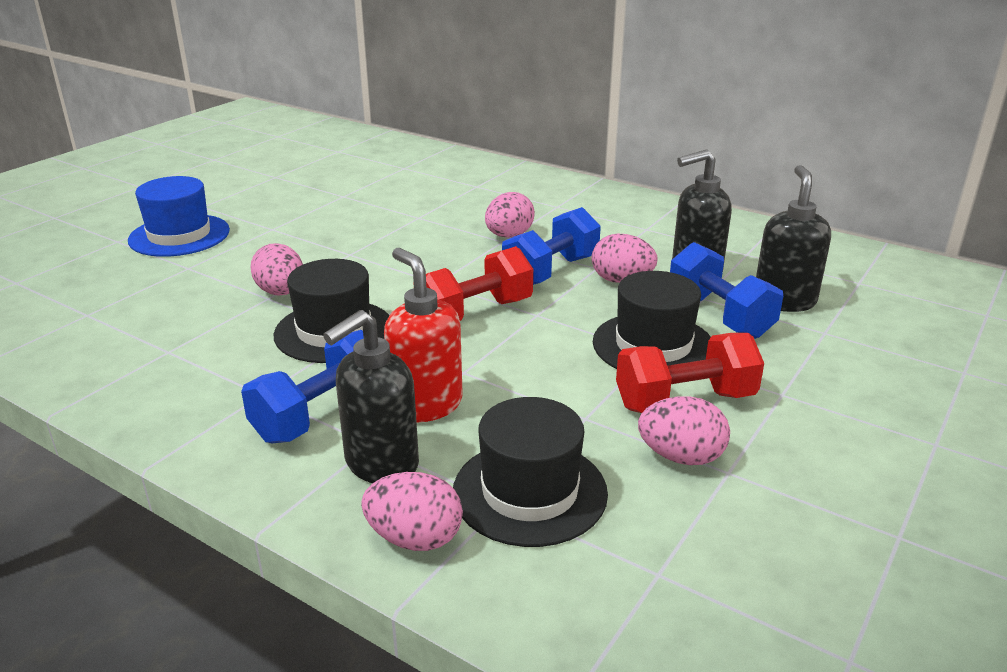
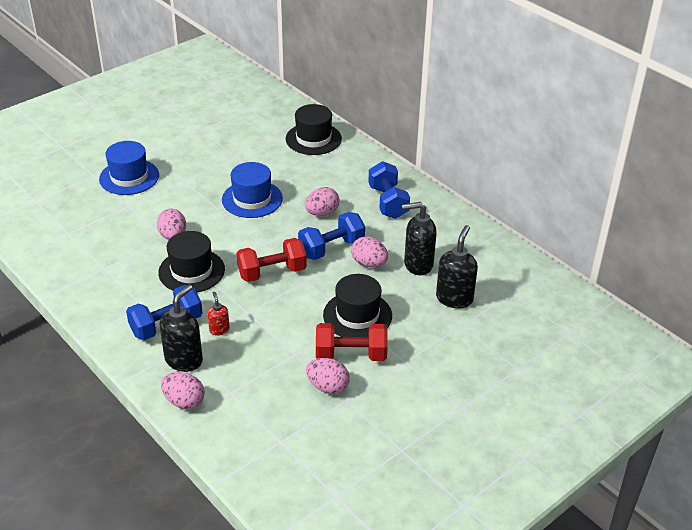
camera: 15 degrees right, 10 degrees up
(381, 464) = (184, 360): black soap dispenser -> black soap dispenser turned 150 degrees clockwise
(392, 235) = (252, 199): none -> blue hat
(426, 405) = (219, 330): red soap dispenser -> red soap dispenser, size x0.52
(530, 492) = (245, 389): black hat -> black hat (313, 139)
(719, 315) = (408, 302): blue dumbbell -> blue dumbbell (388, 202)

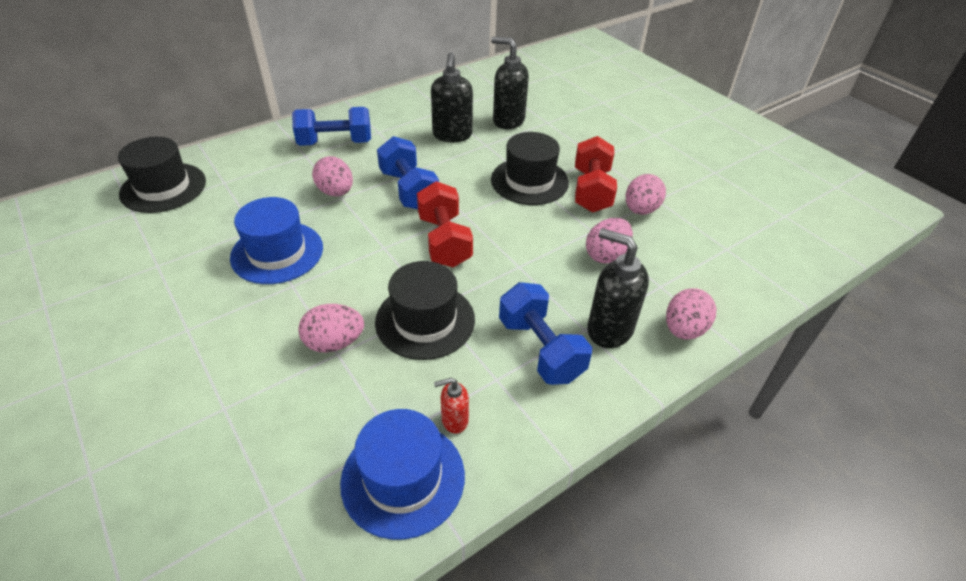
camera: 85 degrees left, 5 degrees up
(129, 177) = (132, 409): blue hat -> blue hat (403, 478)
(219, 330) = (551, 293): red soap dispenser -> red soap dispenser (454, 420)
(369, 263) = (443, 166): pink egg -> pink egg (606, 255)

